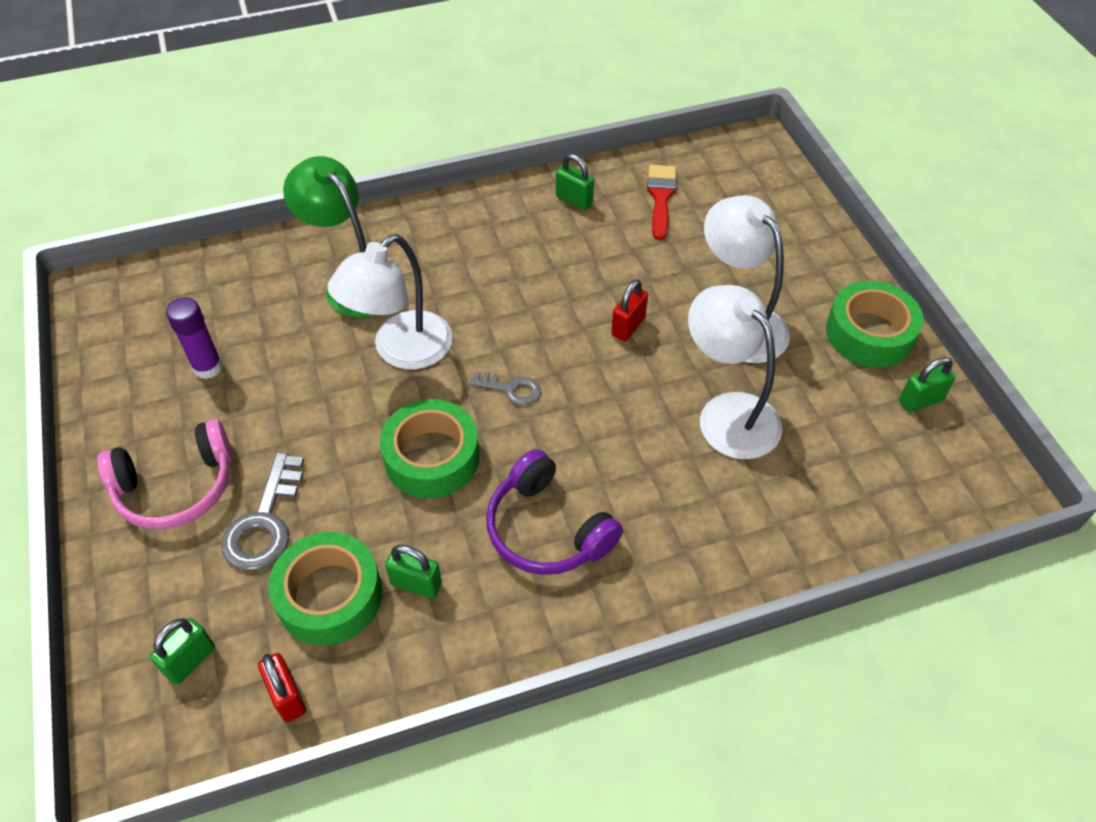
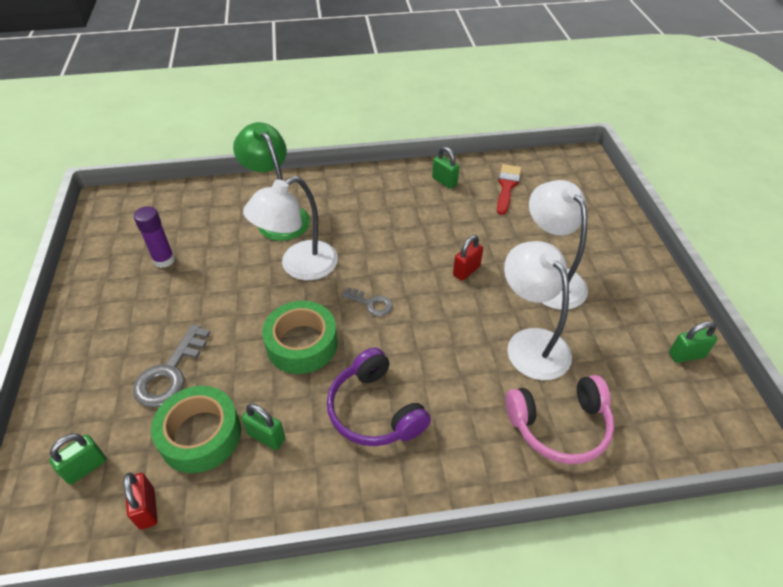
camera: 10 degrees right, 5 degrees down
(176, 487) = (117, 339): pink headphones -> pink headphones (559, 426)
(869, 333) = (651, 299): green tape -> none

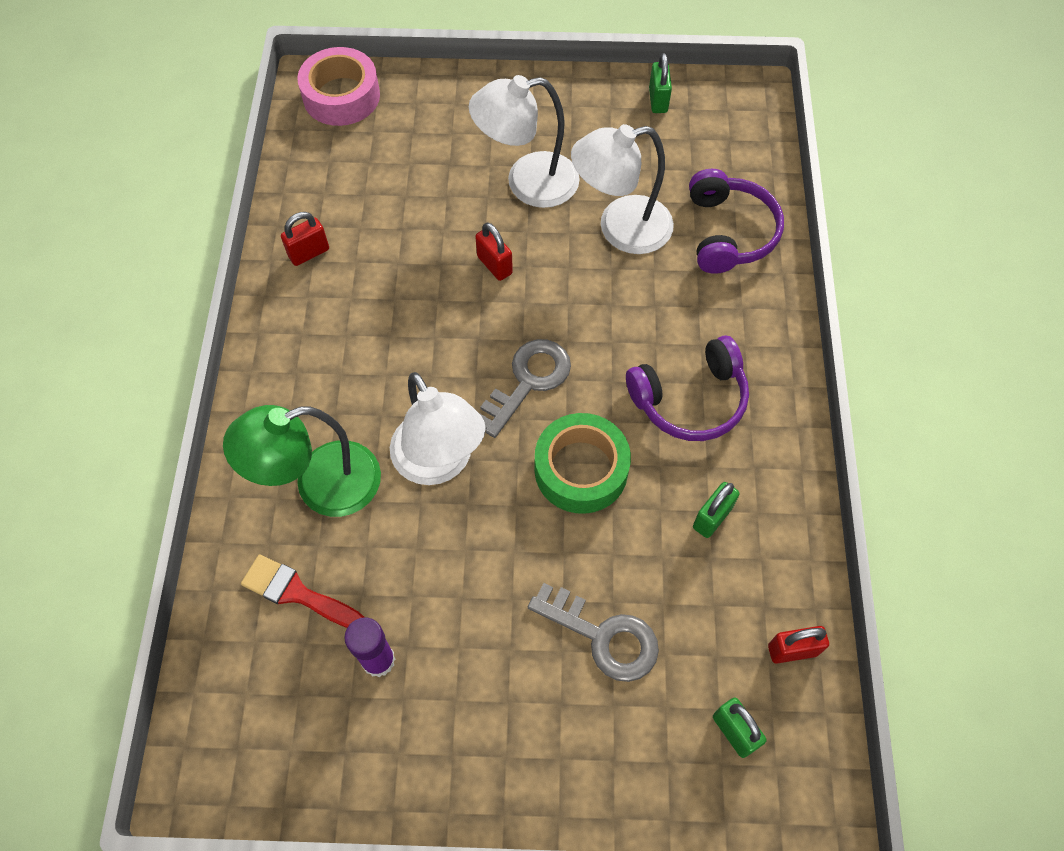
camera: 80 degrees left, 15 degrees up
(200, 435) = (702, 593): green tape -> none
(371, 303) = (528, 381): grey key -> grey key, size x1.70
(444, 181) = (309, 253): green padlock -> red padlock
(507, 186) = (344, 182): red brush -> red brush (297, 593)
(559, 426) = (729, 232): pink headphones -> purple headphones
(579, 172) = (341, 96): none -> pink tape

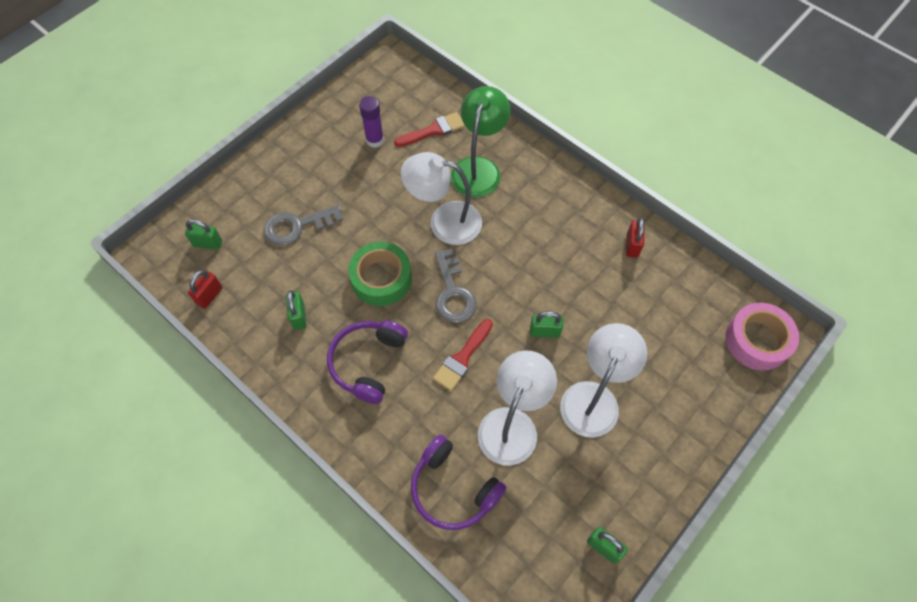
camera: 130 degrees right, 0 degrees up
(494, 265) = (544, 332): red padlock -> green padlock
(596, 316) = (462, 358): none -> red brush

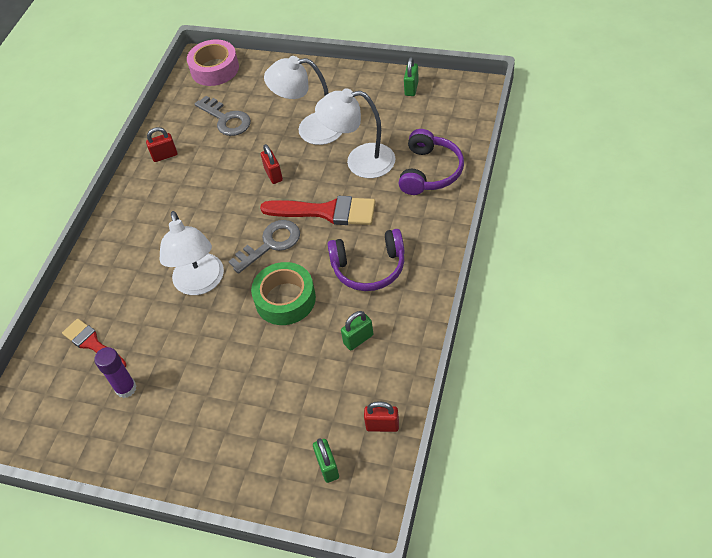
camera: 110 degrees left, 10 degrees down
(297, 226) = (265, 397): grey key -> grey key (226, 119)
(462, 358) = (326, 212): red brush -> red brush, size x1.52
(478, 168) = (126, 286): green lamp -> none
(544, 332) = (273, 175): green padlock -> red padlock

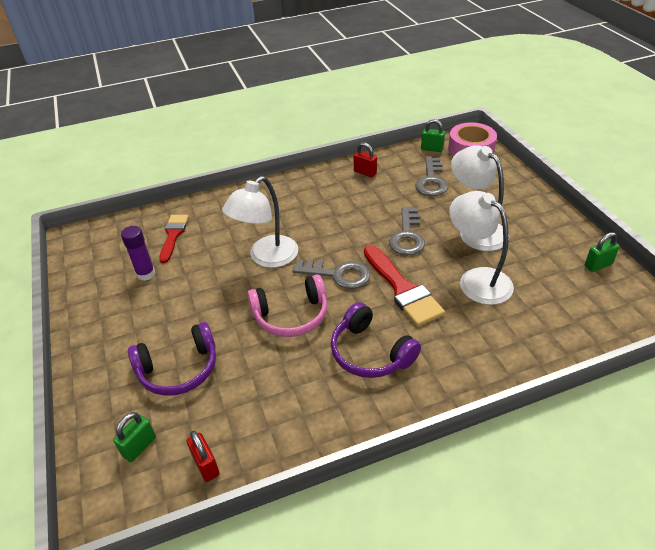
camera: 50 degrees right, 10 degrees down
(273, 175) = (407, 236): red padlock -> grey key
(285, 299) = (291, 315): green tape -> pink headphones
(358, 339) = (287, 390): green padlock -> green padlock (432, 149)
(430, 171) = (520, 334): purple headphones -> purple headphones (179, 369)

